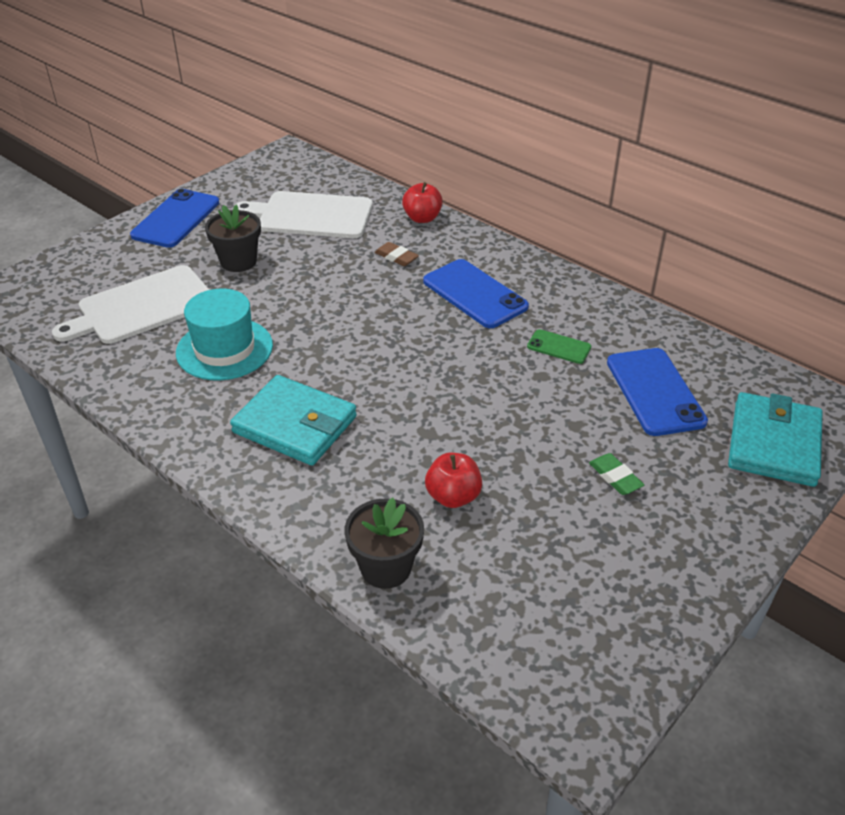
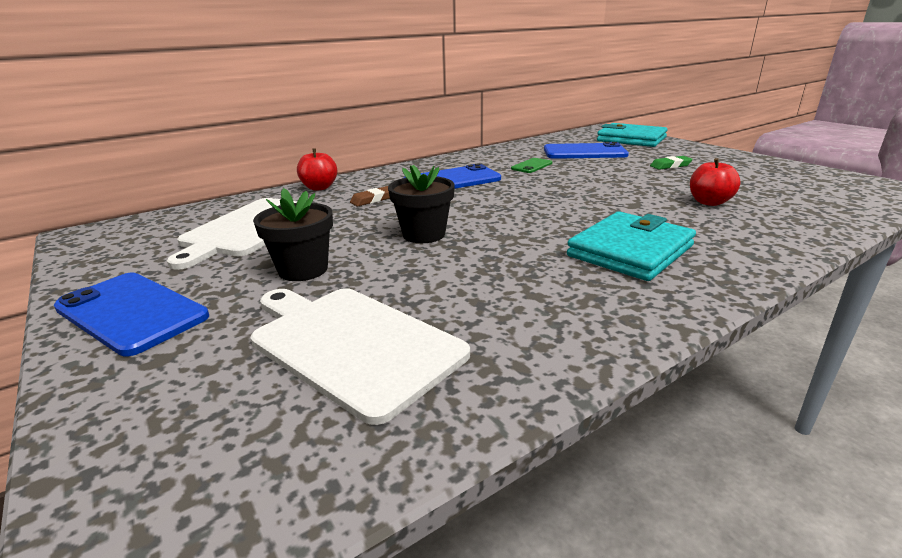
camera: 75 degrees left, 15 degrees down
(142, 306) = (351, 344): white cutting board -> white cutting board turned 150 degrees clockwise
(224, 349) = (488, 283): turquoise hat -> none
(386, 567) = (806, 226): black flower pot -> black flower pot (424, 234)

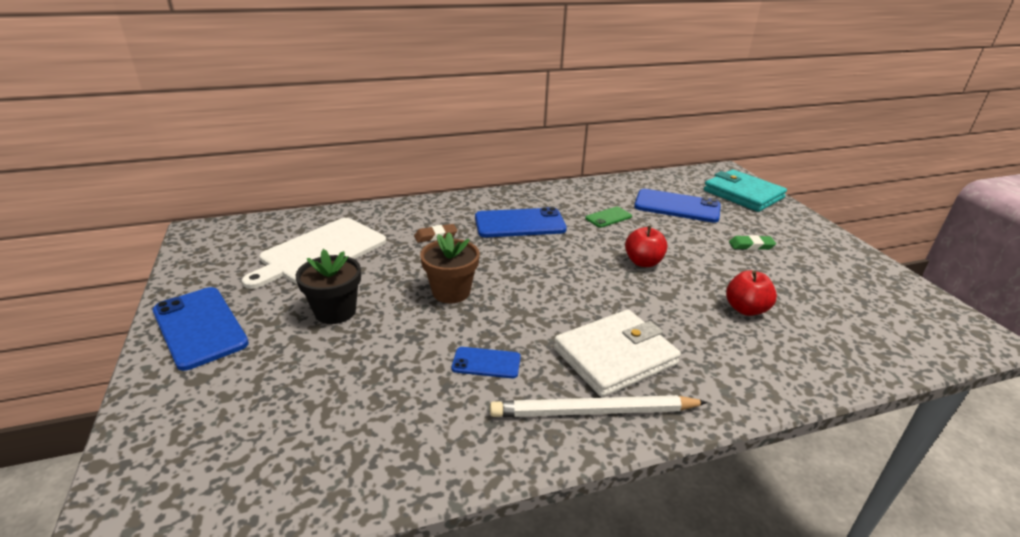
camera: 15 degrees right, 5 degrees up
(319, 188) = (399, 210): red apple -> red apple (643, 262)
(351, 344) = (329, 400): white cutting board -> none
(424, 234) = (451, 292): black flower pot -> brown flower pot
(508, 279) = (486, 363): none -> blue phone
(630, 251) = (615, 356): turquoise wallet -> white wallet
(652, 293) = (594, 412): none -> white pencil

